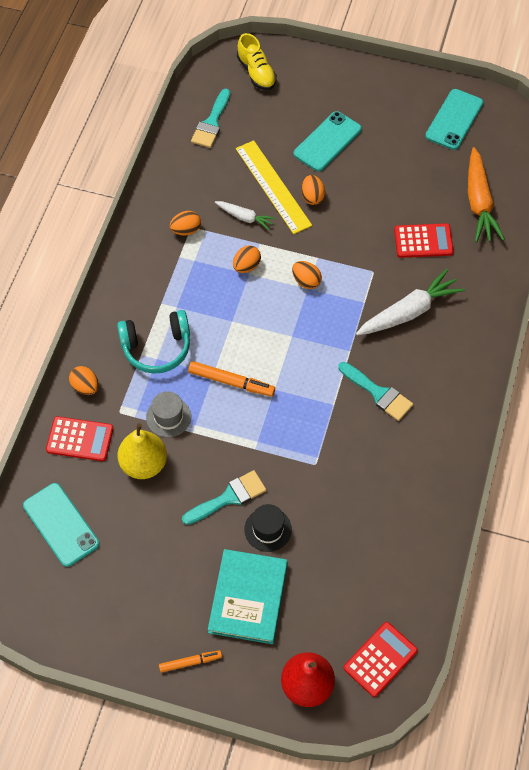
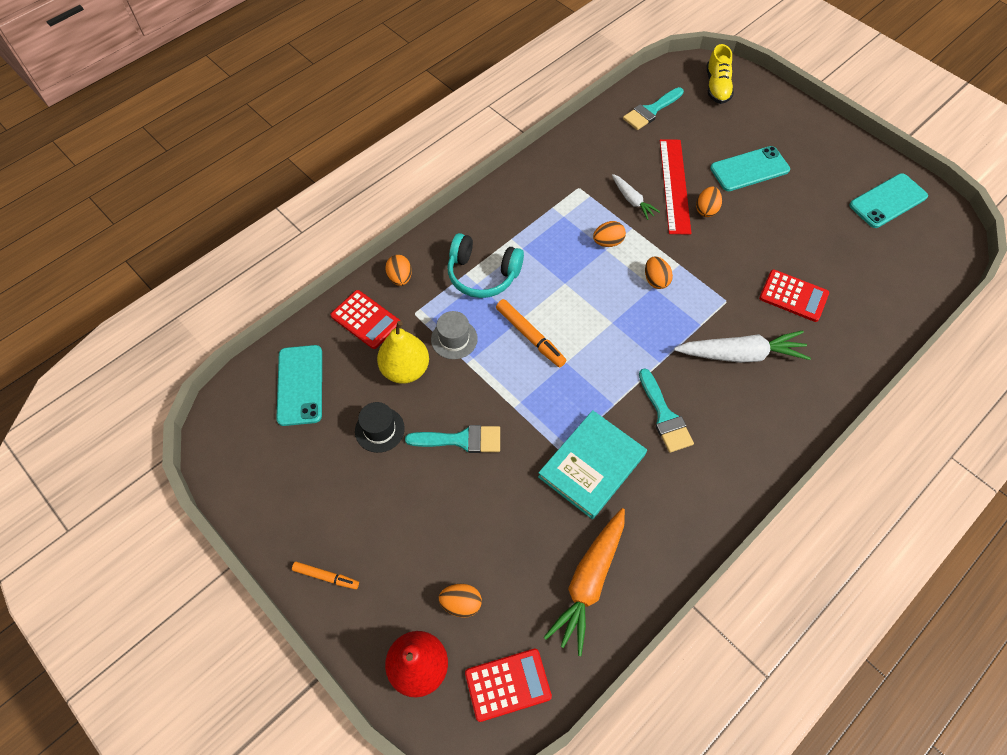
camera: 30 degrees right, 0 degrees up
(186, 230) = (572, 188): orange egg -> orange egg (461, 603)
(248, 598) = (418, 545): turquoise book -> turquoise book (592, 466)
(268, 529) = (478, 489): black hat -> black hat (379, 429)
(273, 186) = (674, 185): yellow ruler -> red ruler
(479, 203) = (872, 286): orange carrot -> orange carrot (589, 582)

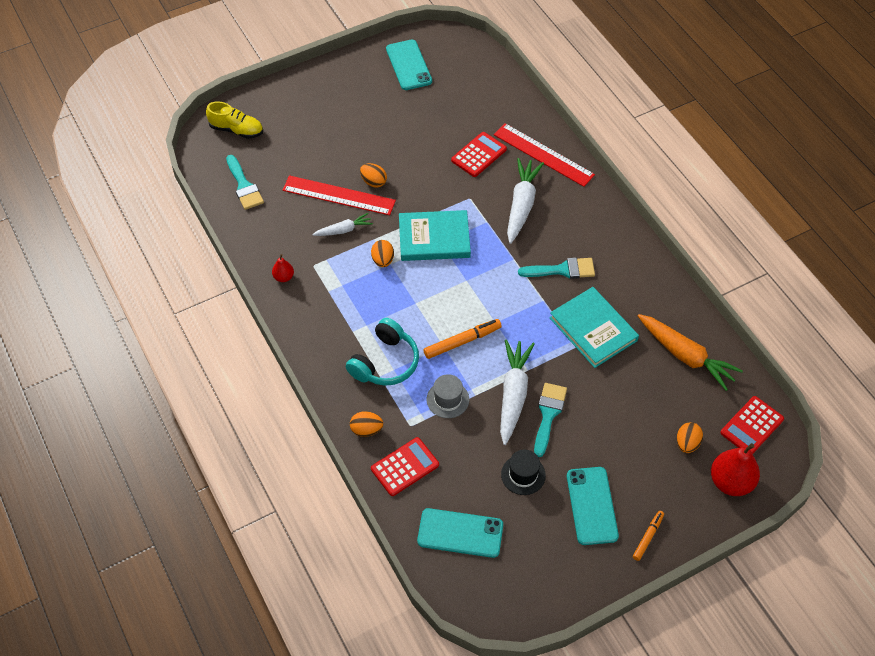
camera: 75 degrees left, 5 degrees down
(405, 369) = (468, 443): yellow pear -> none
(477, 399) = (513, 394): none -> white carrot
(507, 684) = (752, 426): red calculator -> red calculator turned 135 degrees counterclockwise
(555, 169) = (283, 277): none -> red pear
(655, 280) = (434, 238): orange egg -> turquoise book
(749, 169) = (341, 139): turquoise phone -> turquoise phone (591, 506)
(829, 362) = (543, 154): none -> red ruler

